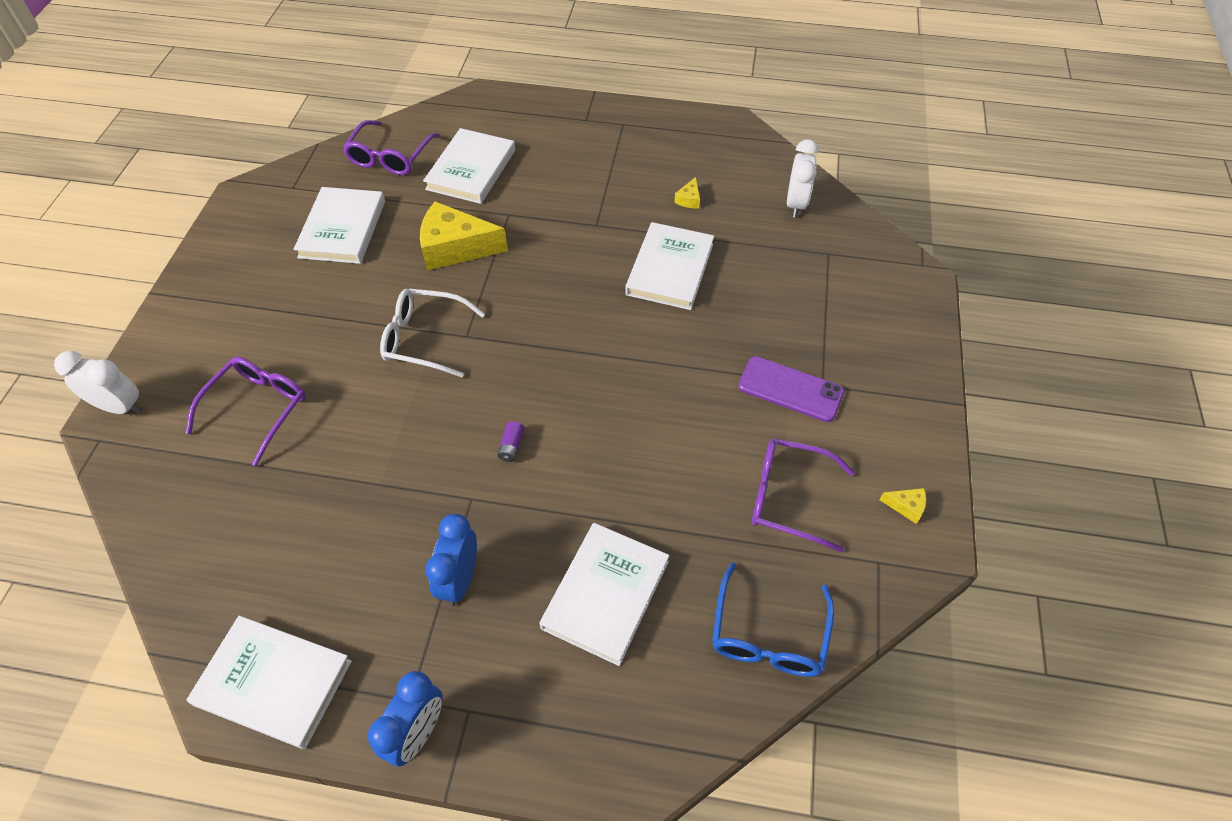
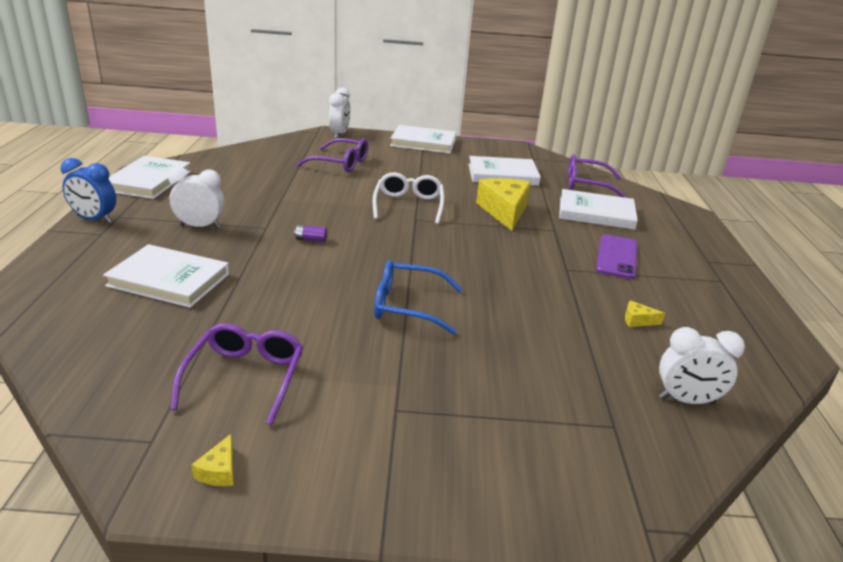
camera: 80 degrees right, 25 degrees down
(460, 579) = (200, 226): blue clock -> white clock
(670, 269) = (528, 309): white book -> white book (423, 142)
(768, 634) = (99, 360): blue glasses -> blue glasses (408, 306)
(790, 389) = (385, 384): purple phone -> purple phone (616, 257)

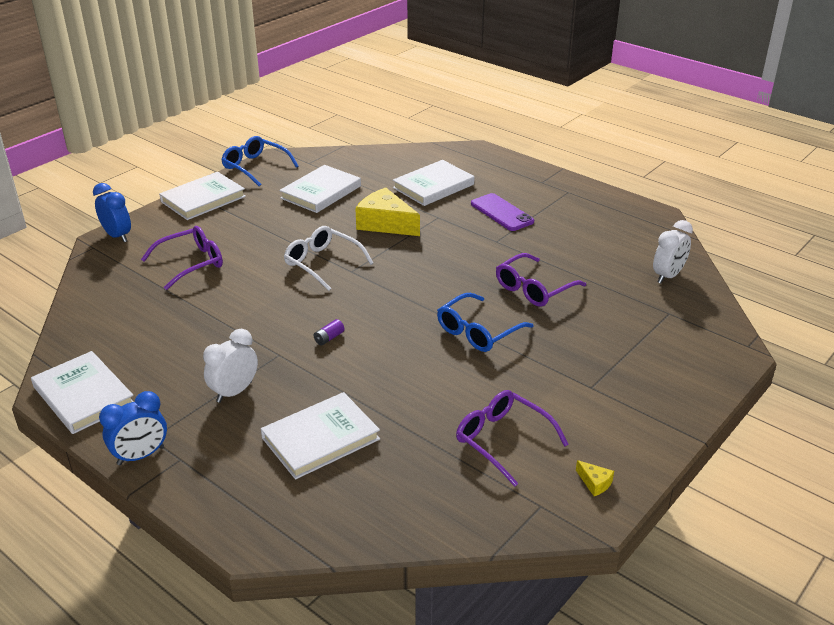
camera: 50 degrees left, 5 degrees up
(339, 134) = (117, 236): white clock -> blue clock
(492, 145) = (255, 167): none -> blue glasses
(587, 184) = (385, 164): purple glasses -> purple glasses (534, 288)
(637, 320) = (581, 248): yellow cheese -> none

